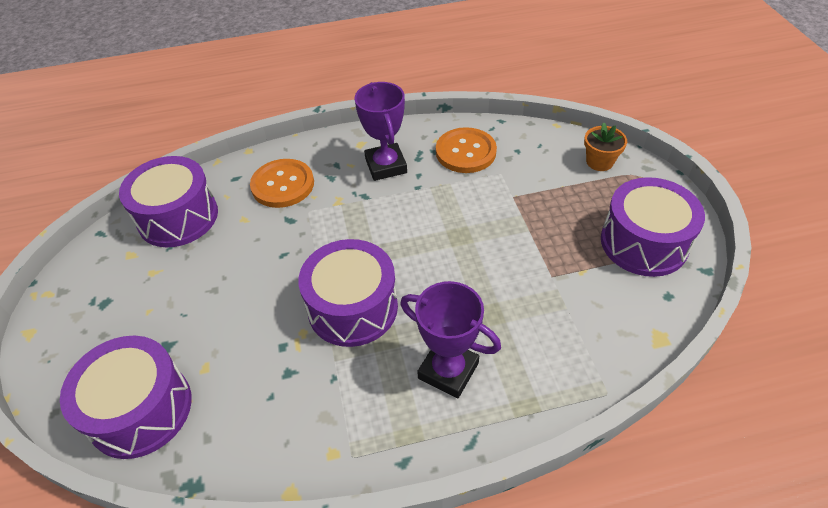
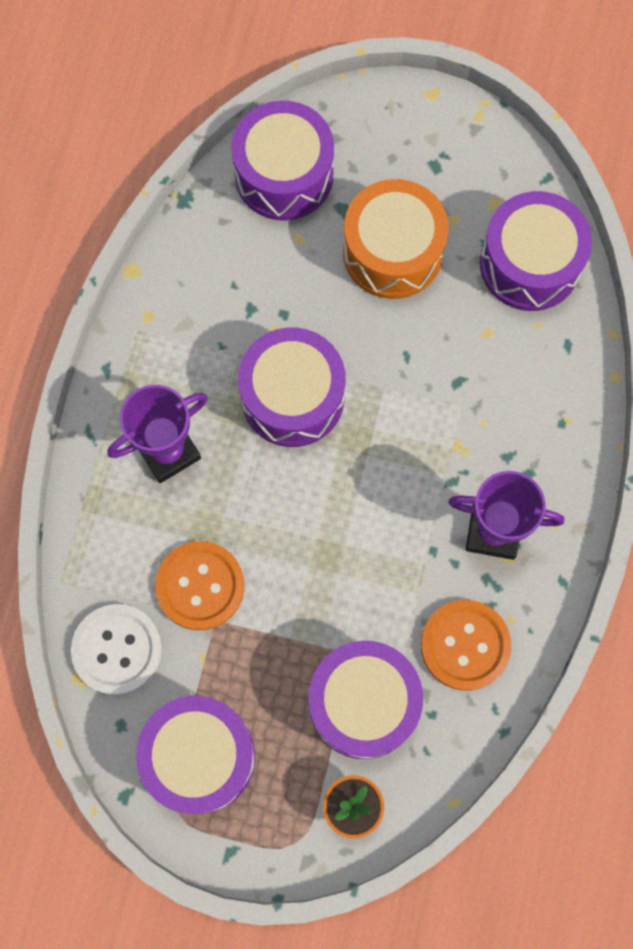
camera: 115 degrees right, 25 degrees up
(195, 297) = (392, 252): none -> orange drum
(283, 185) = (524, 395): orange button -> orange button (200, 586)
(537, 180) = (363, 703): none -> purple drum
(622, 325) = (117, 649): none -> white button

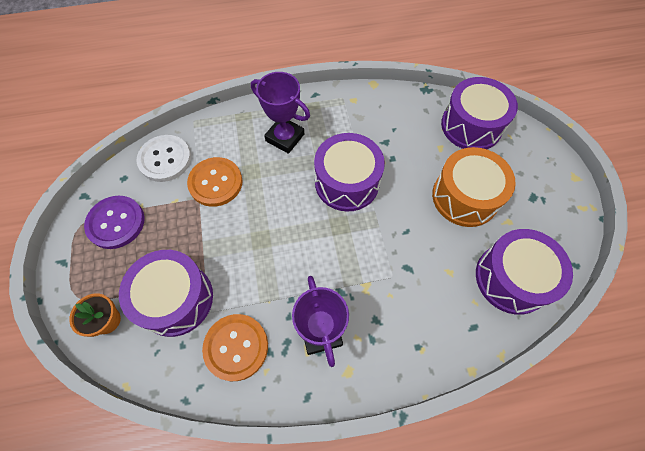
camera: 65 degrees right, 10 degrees down
(199, 756) = (116, 223): purple drum -> purple button

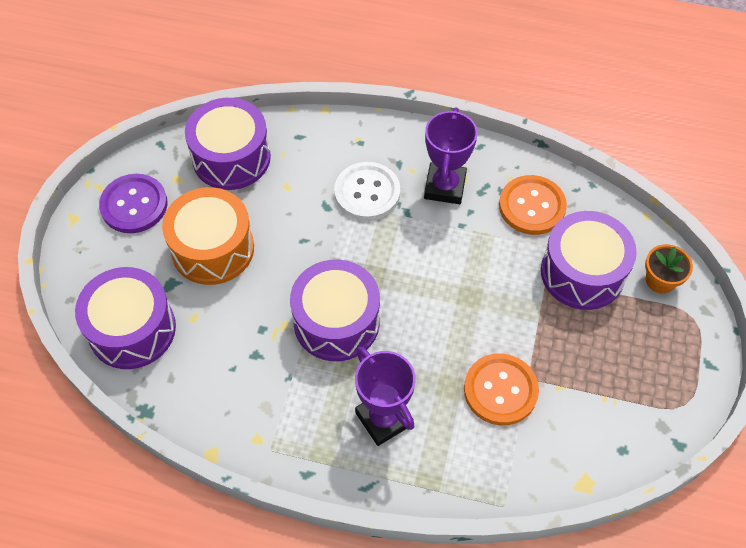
camera: 155 degrees left, 5 degrees down
(116, 223) = (639, 388): purple button -> purple button (134, 205)
(165, 159) = (560, 455): white button -> white button (367, 193)

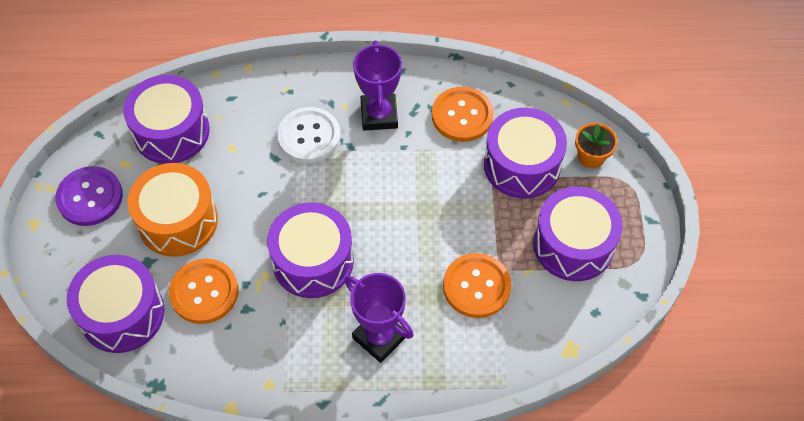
camera: 15 degrees left, 0 degrees up
(218, 327) = (204, 292): none -> orange button
(617, 371) = (573, 245): none -> purple drum

